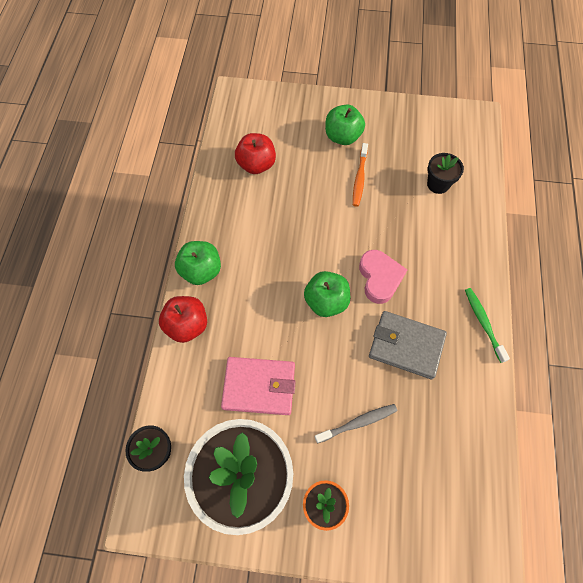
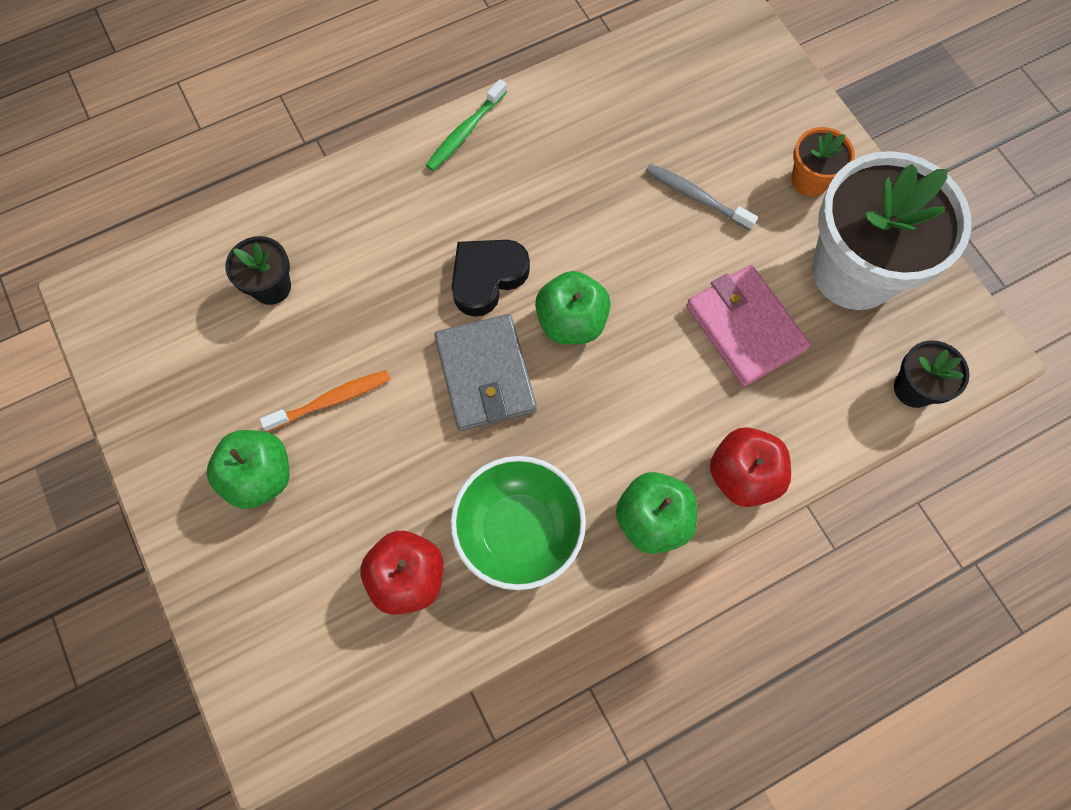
camera: 125 degrees left, 5 degrees up
(241, 215) = (519, 531): none -> green bowl
(379, 278) = (487, 278): pink heart -> black heart
(406, 346) = (561, 197): grey wallet -> grey wallet (485, 375)

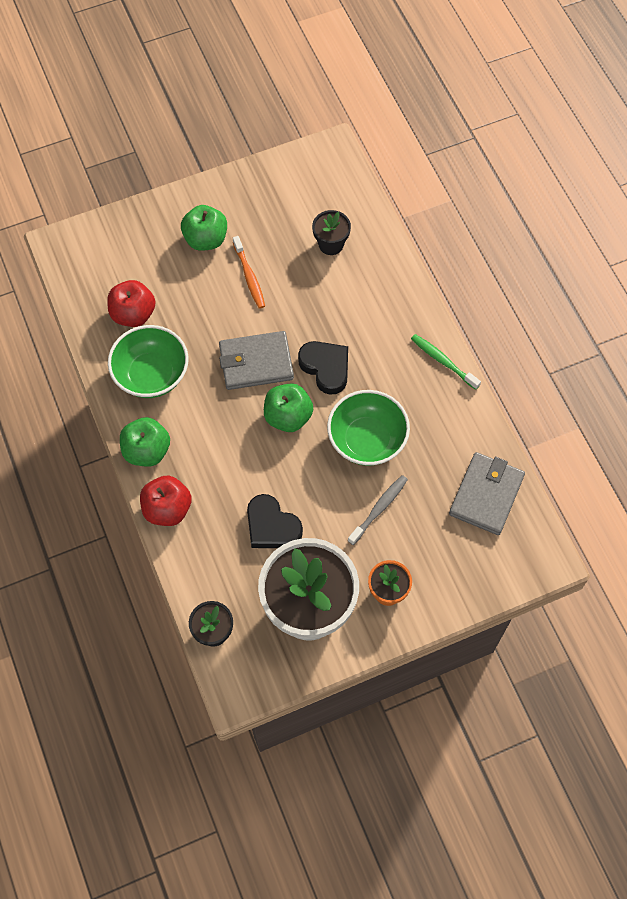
camera: 95 degrees right, 5 degrees down
(596, 217) = (367, 440): none -> green bowl
(657, 77) = (486, 495): none -> grey wallet
(745, 328) = (272, 526): pink wallet -> black heart

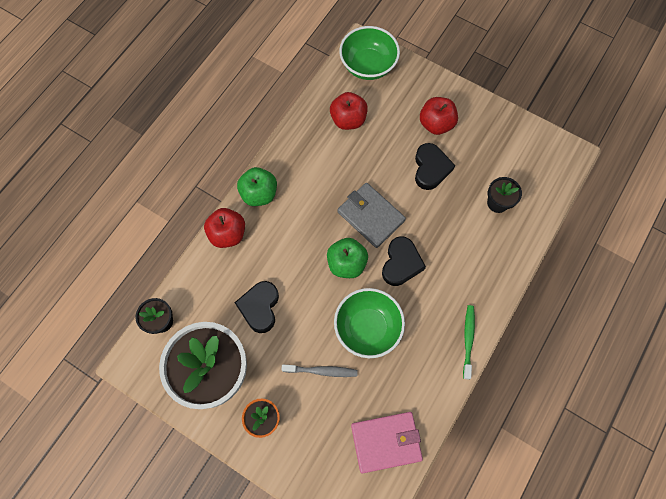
camera: 55 degrees right, 5 degrees up
(151, 375) = (314, 160): green bowl -> green bowl (368, 65)
(206, 239) = (436, 124): green apple -> red apple
(249, 276) = (430, 168): orange toothbrush -> black heart
(486, 495) = (386, 442): grey wallet -> pink wallet

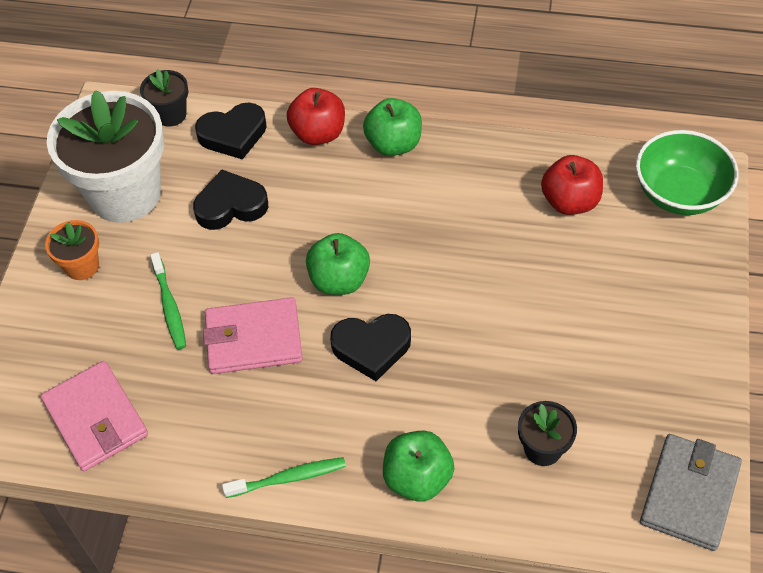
camera: 70 degrees right, 15 degrees down
(321, 371) = (169, 306): grey toothbrush -> green toothbrush
(367, 327) = (254, 339): green bowl -> pink wallet
(370, 216) = (427, 284): grey wallet -> grey wallet (689, 494)
(430, 168) = (550, 334): black heart -> black heart (233, 135)
(436, 124) = (634, 316): red apple -> none
(492, 271) = (417, 478): none -> green apple

